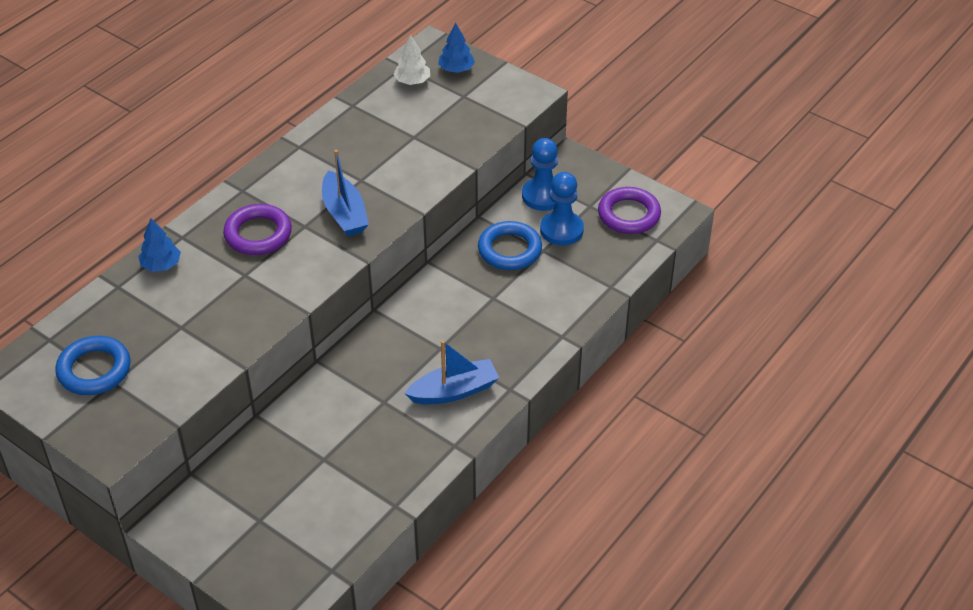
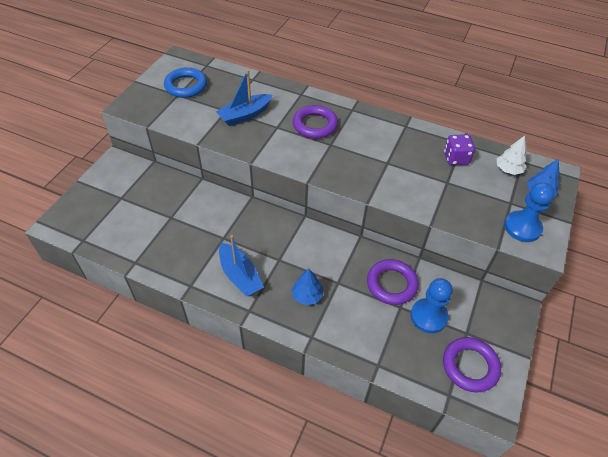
camera: 75 degrees right, 5 degrees up
(161, 265) = (274, 91): blue tree -> blue tree (307, 295)
(344, 213) = (350, 161): blue boat -> blue boat (245, 115)
(377, 118) = (456, 158): none -> purple dice
(509, 250) = (391, 284): blue ring -> purple ring
(543, 196) = (461, 296): blue pawn -> blue pawn (522, 227)

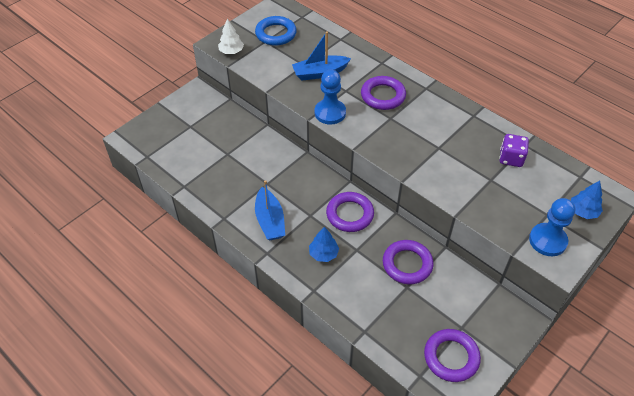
camera: 20 degrees right, 0 degrees up
(317, 249) = (350, 214): none -> purple ring
(428, 316) = (430, 302): blue pawn -> blue pawn (330, 113)
(508, 169) = (561, 182): white tree -> white tree (231, 51)

